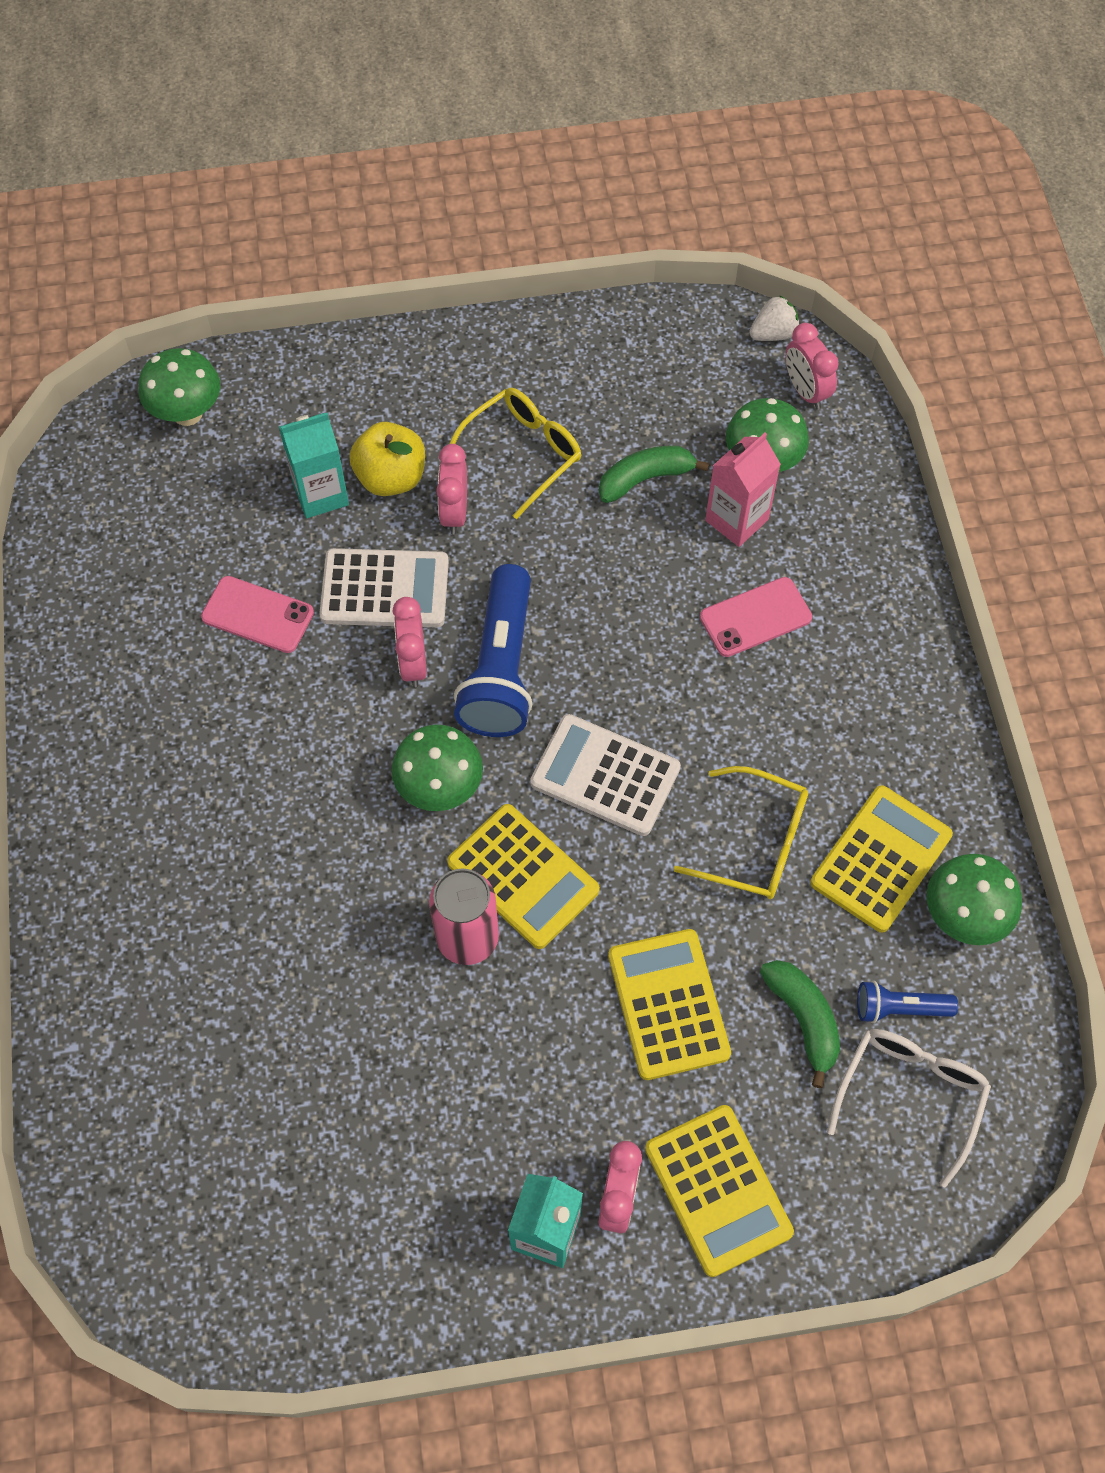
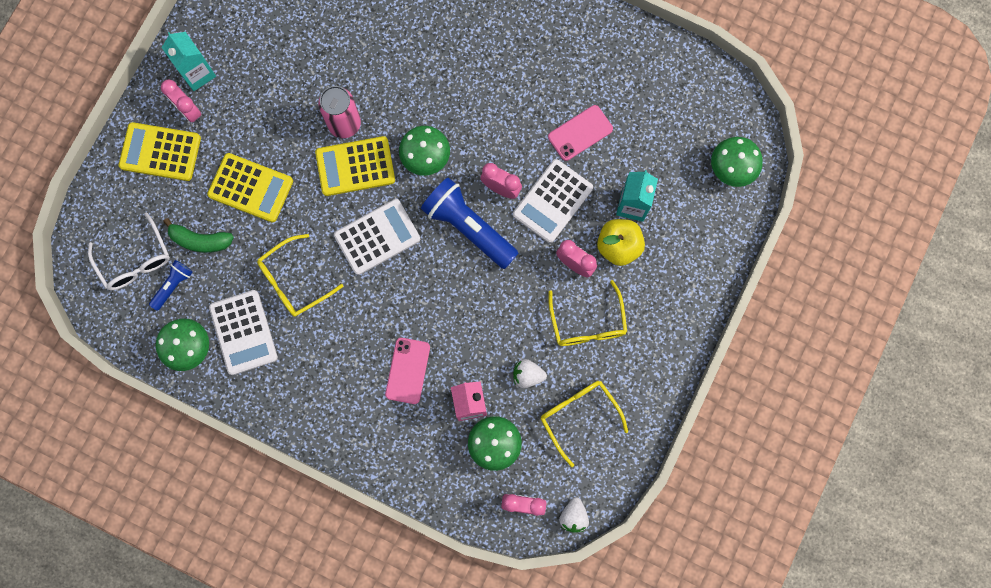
camera: 125 degrees right, 15 degrees up
(645, 479) = (527, 375): green banana -> white strawberry
(649, 396) = (578, 415): none -> yellow glasses
(881, 859) = (243, 332): yellow calculator -> white calculator

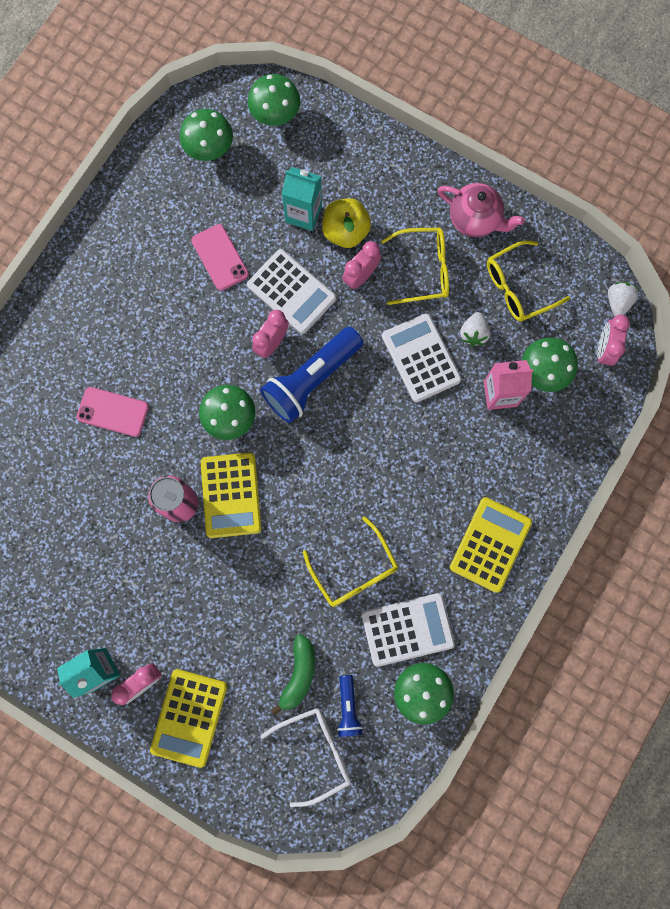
camera: 85 degrees left, 0 degrees up
(173, 286) = (348, 708): blue flashlight -> blue flashlight turned 135 degrees counterclockwise
(250, 188) = (243, 613): yellow calculator -> yellow calculator (490, 544)
(377, 237) = (313, 476): white calculator -> white calculator (421, 358)
(408, 370) = (461, 454): pink phone -> pink phone (113, 412)
(573, 516) = (617, 302): white strawberry -> white strawberry turned 90 degrees counterclockwise
(645, 370) = (475, 220): none -> pink teapot
(687, 112) = (210, 150): none -> green mushroom

